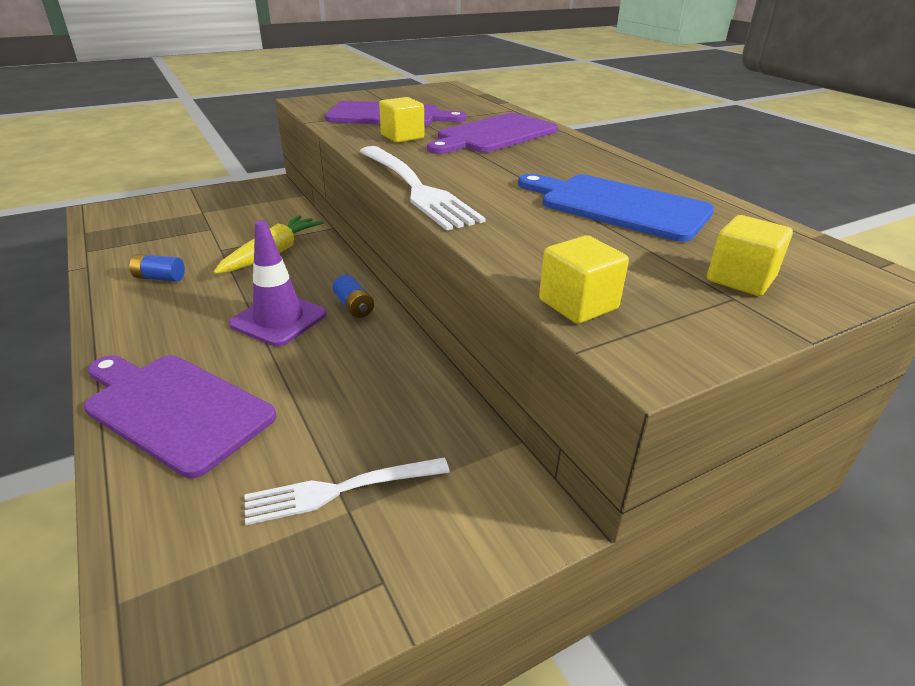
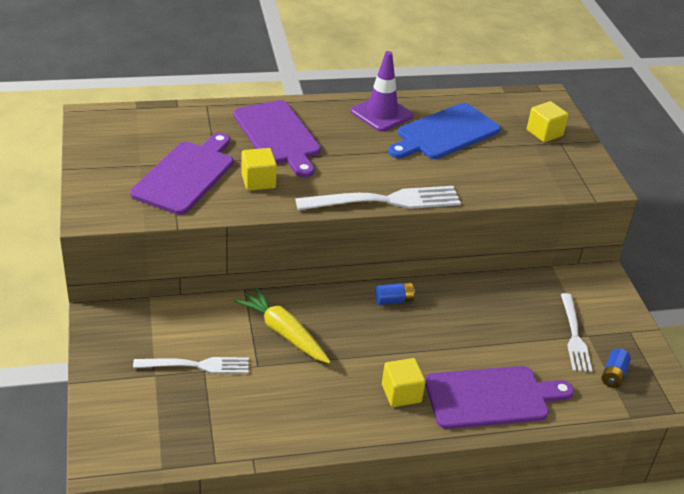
camera: 75 degrees left, 5 degrees up
(160, 278) = (301, 406): blue battery -> blue battery (613, 375)
(174, 409) = (491, 397): purple cutting board -> purple cutting board turned 150 degrees counterclockwise
(216, 224) = (196, 365): none -> white fork
(278, 319) = (398, 340): purple traffic cone -> purple traffic cone (381, 114)
(578, 304) = (558, 187): yellow cube -> yellow cube (401, 393)

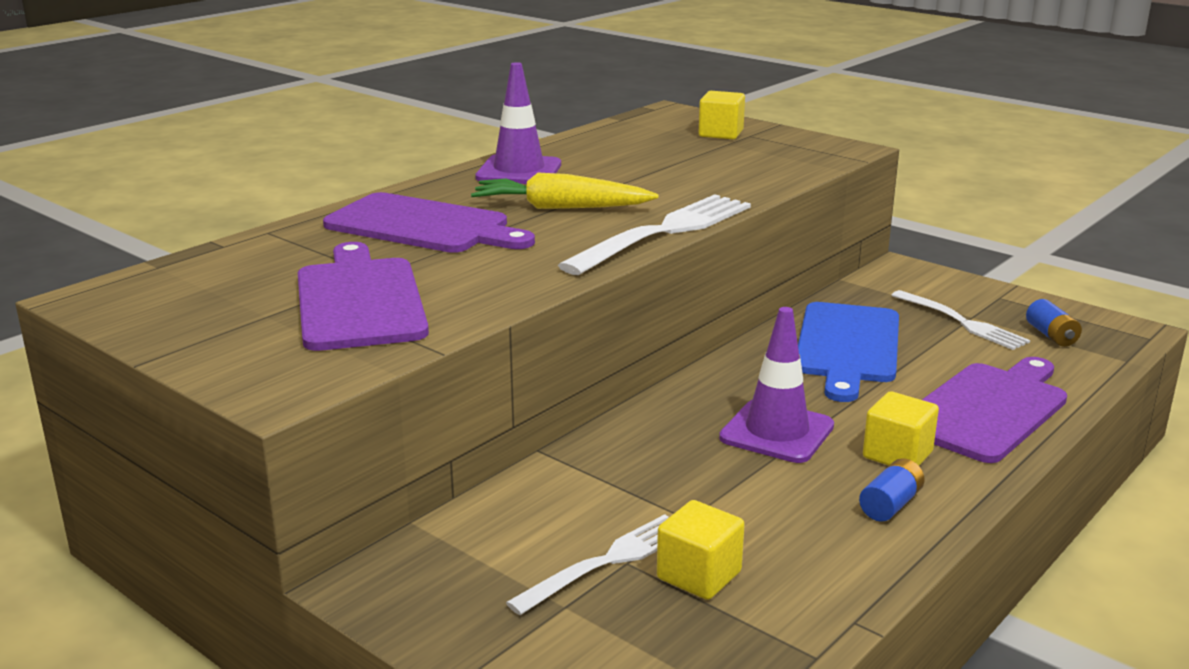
camera: 35 degrees left, 15 degrees down
(258, 181) = (474, 271): yellow cube -> yellow cube (699, 575)
(283, 333) = (664, 468): yellow carrot -> yellow carrot (561, 208)
(363, 345) = (777, 432): none -> purple traffic cone
(394, 300) = (737, 376): blue battery -> blue battery (890, 505)
(445, 133) = (621, 164): blue cutting board -> blue cutting board (847, 346)

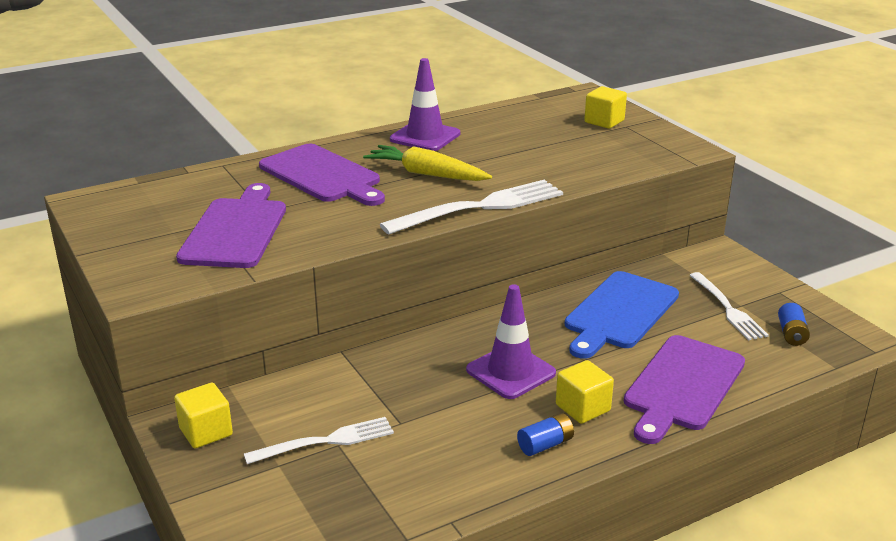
camera: 20 degrees right, 5 degrees up
(699, 575) = (375, 465): yellow cube -> yellow cube (206, 432)
(987, 409) = (682, 386): purple cutting board -> purple cutting board turned 150 degrees clockwise

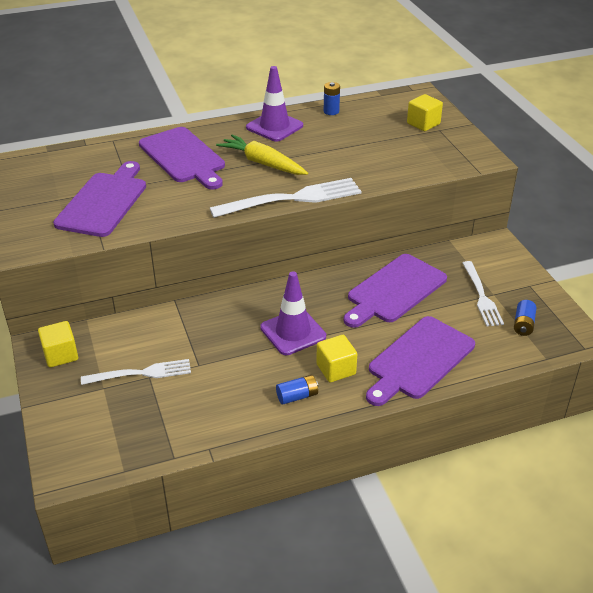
camera: 10 degrees right, 10 degrees up
(488, 117) = (331, 111): none -> blue battery
(619, 313) = (394, 290): blue cutting board -> purple cutting board

